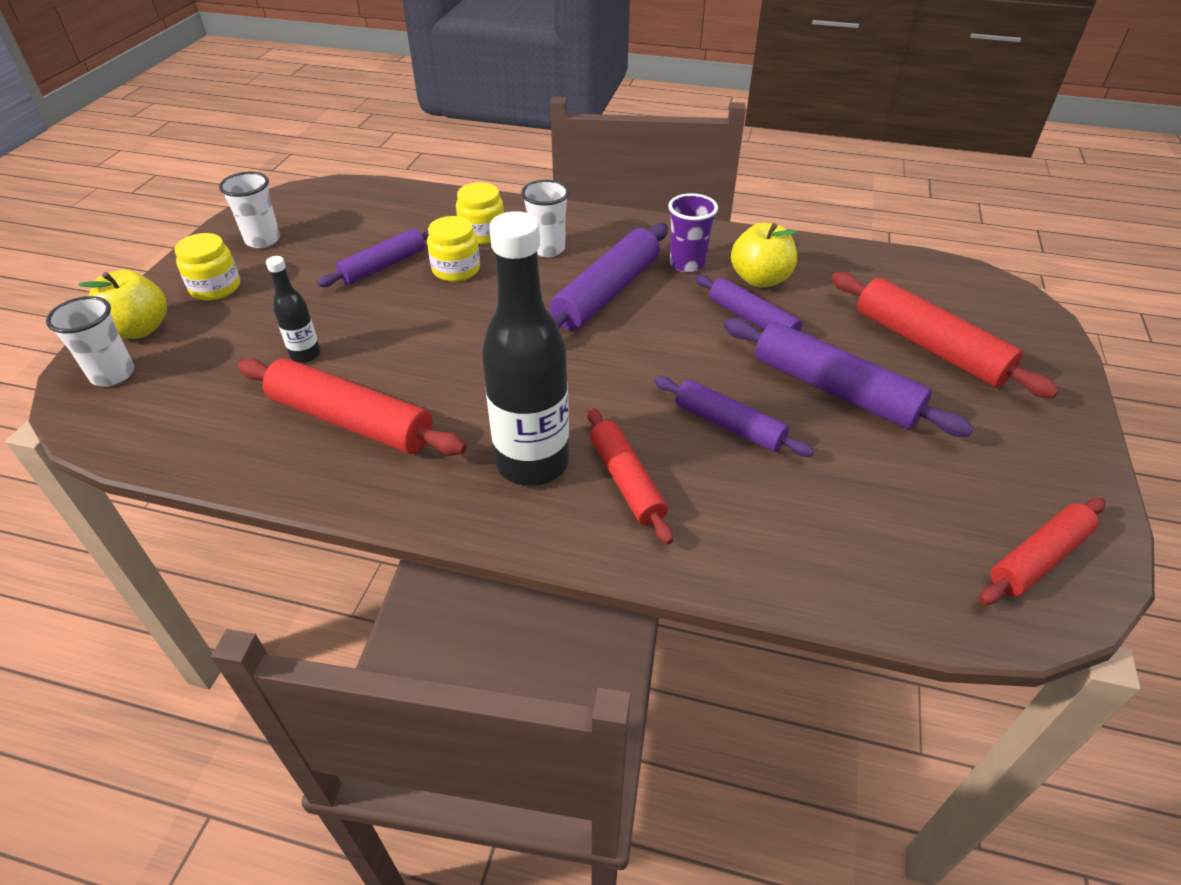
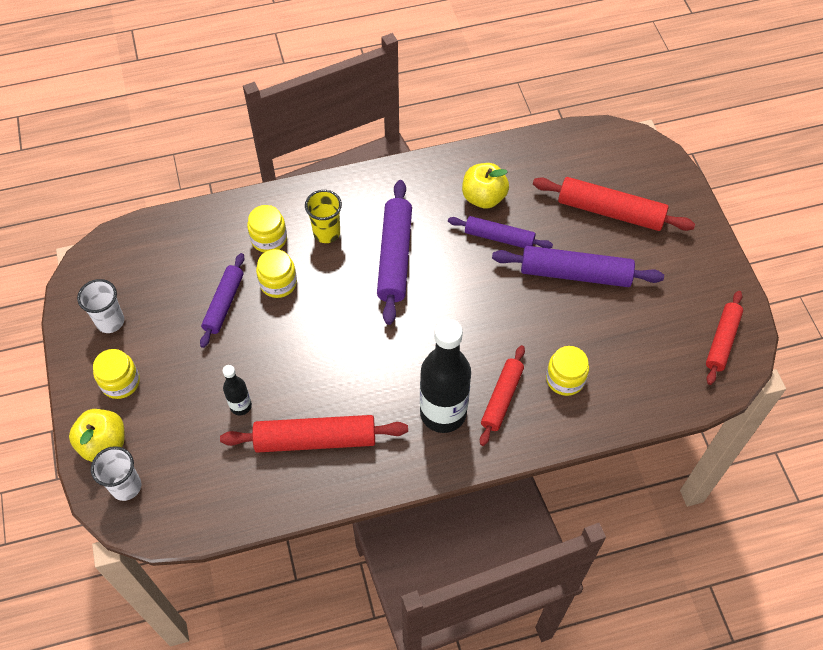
camera: 30 degrees left, 15 degrees up
(547, 249) = (326, 233): white cup -> yellow cup
(626, 481) = (501, 398): red rolling pin -> red rolling pin turned 75 degrees clockwise
(687, 264) = (429, 204): purple cup -> none
(728, 425) = (532, 330): purple rolling pin -> none
(737, 498) = (565, 379): none -> yellow jar

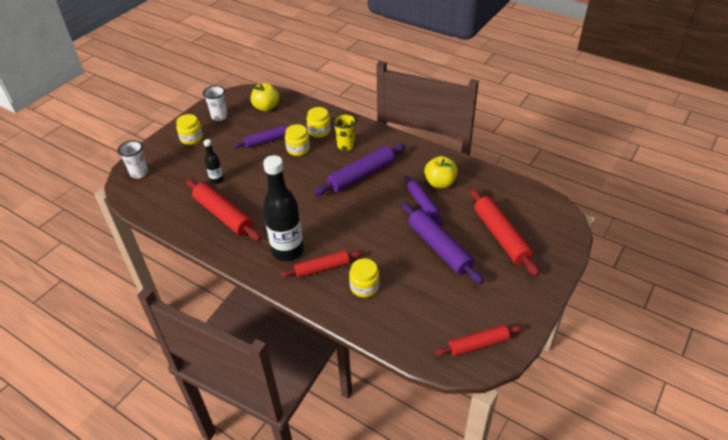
camera: 50 degrees right, 15 degrees down
(104, 444) = (155, 153): yellow apple -> yellow apple (266, 107)

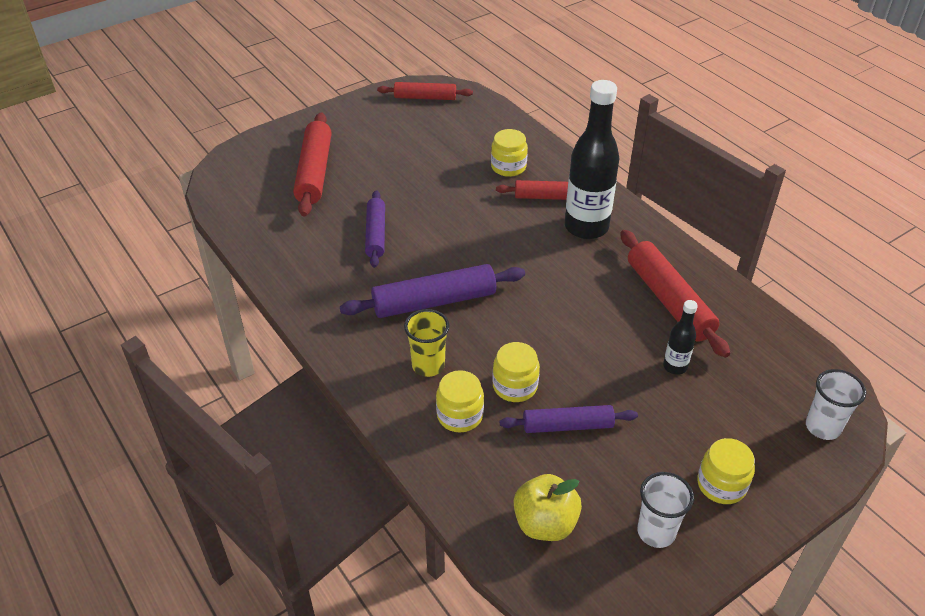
camera: 160 degrees left, 0 degrees up
(439, 248) = (396, 180): purple rolling pin -> none
(440, 183) = (328, 255): yellow apple -> none

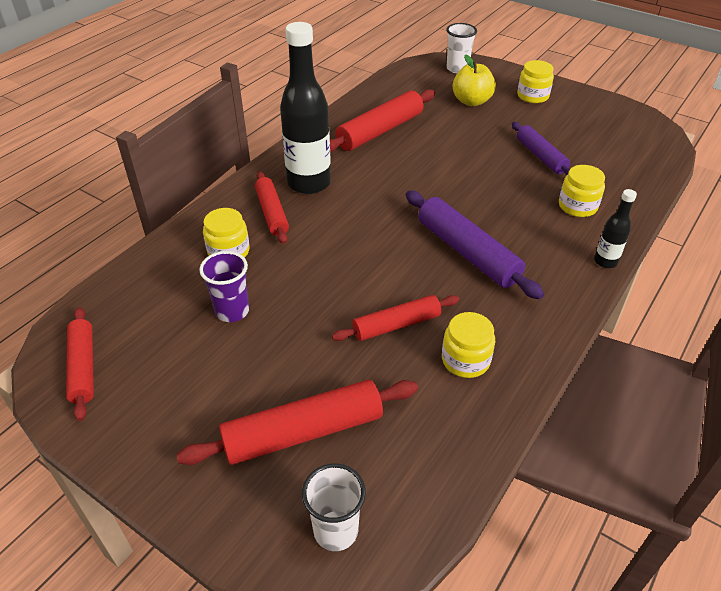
camera: 110 degrees left, 0 degrees up
(376, 234) = (396, 325): purple rolling pin -> red rolling pin
(428, 365) = (544, 236): yellow cup -> none
(439, 159) = (232, 311): none -> purple cup
(515, 386) = (526, 186): yellow jar -> yellow jar (465, 360)
(545, 523) = (626, 152): yellow apple -> yellow apple (471, 101)
(656, 532) = (588, 113): white cup -> white cup (336, 530)
(675, 366) = (448, 121): black bottle -> black bottle (605, 261)

